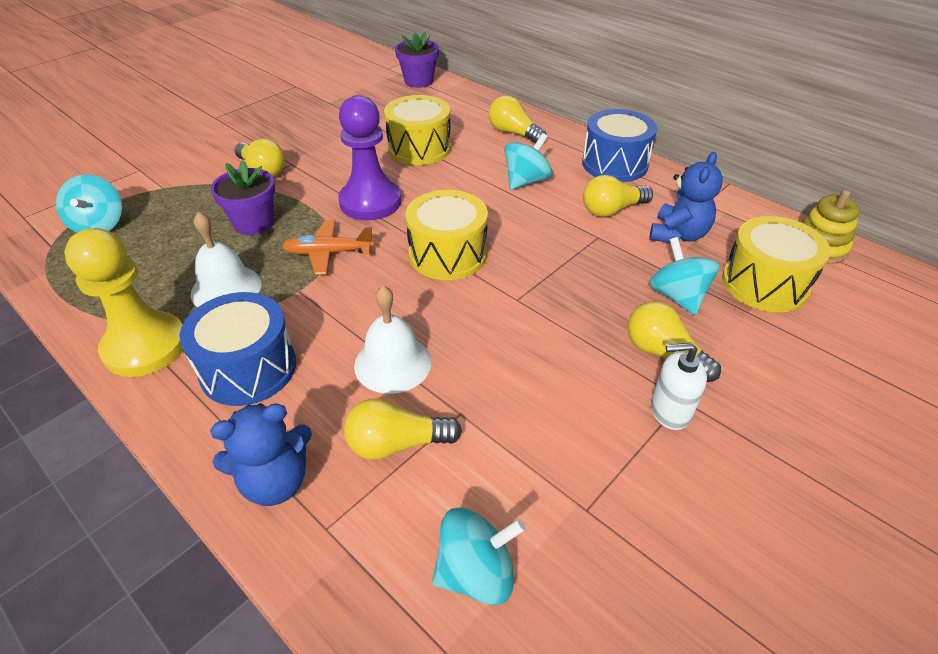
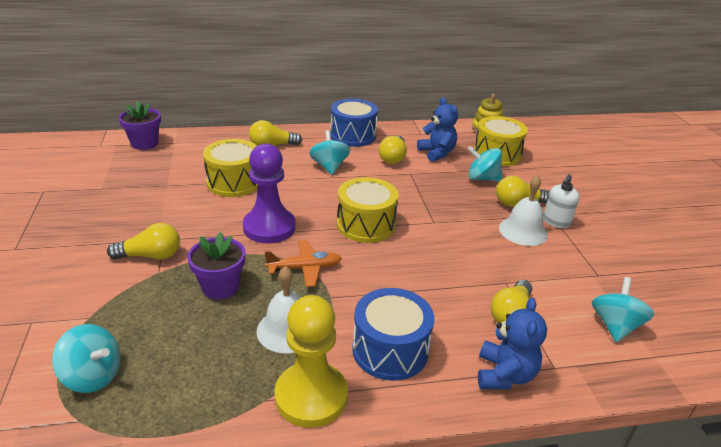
camera: 55 degrees left, 10 degrees down
(328, 253) = (305, 268): orange plane -> orange plane turned 135 degrees counterclockwise
(393, 363) = (444, 288): white bell -> white bell (523, 231)

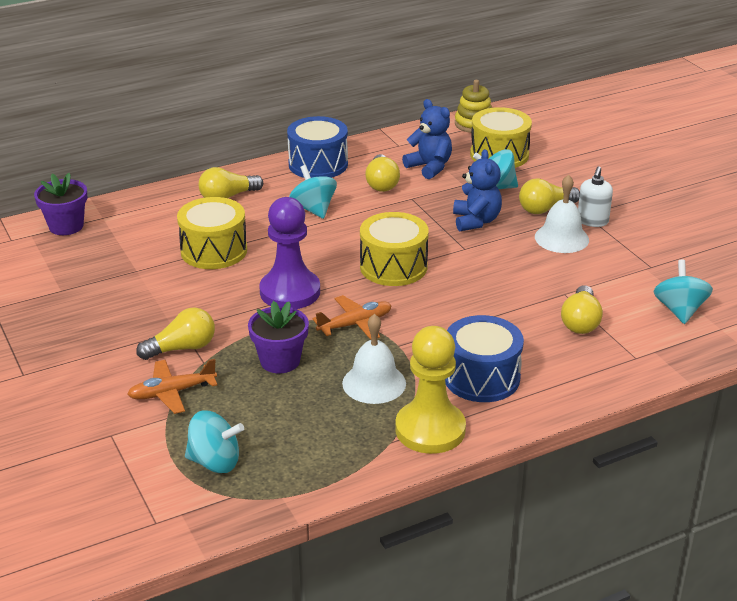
camera: 15 degrees left, 0 degrees up
(111, 294) = (172, 392): none -> orange plane
(504, 375) = (594, 373): blue teddy bear -> blue teddy bear (476, 221)

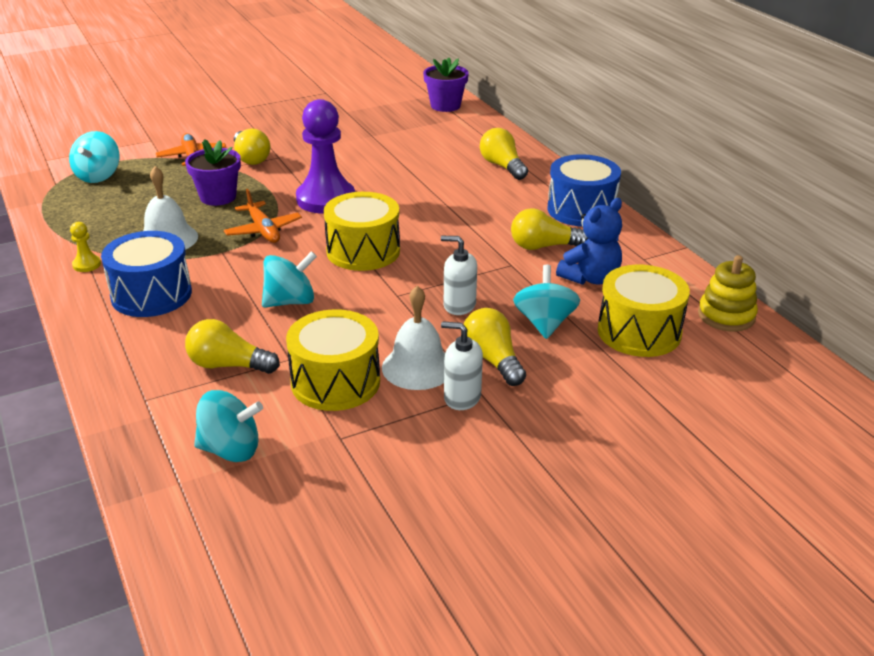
camera: 90 degrees right, 0 degrees up
(214, 251) = (401, 164): yellow drum -> yellow drum (335, 382)
(313, 209) = (481, 208): turquoise spinning top -> turquoise spinning top (290, 301)
(430, 430) = (86, 264): yellow pawn -> yellow pawn, size x0.41
(476, 221) = (459, 305): blue teddy bear -> white soap dispenser

